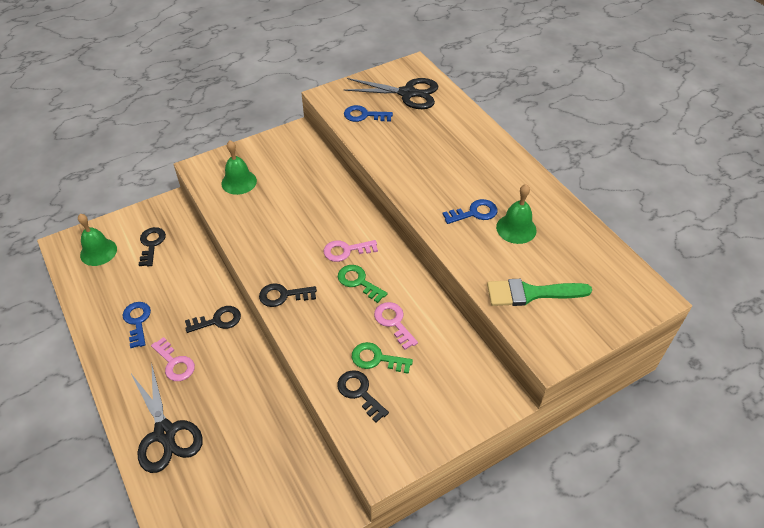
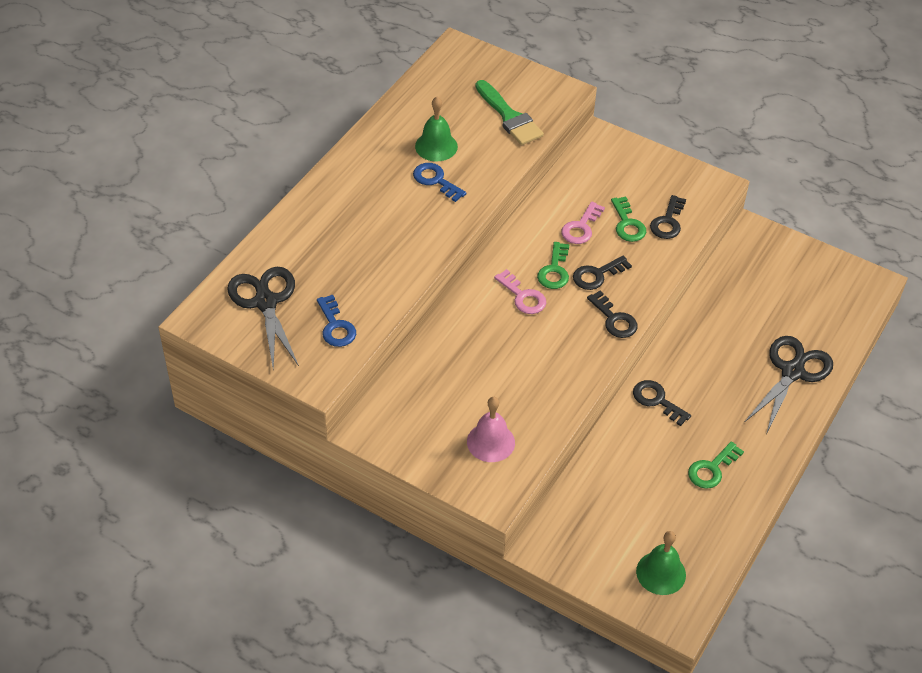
camera: 120 degrees left, 0 degrees up
(137, 321) = (712, 469): blue key -> green key
(151, 244) = (611, 525): black key -> black key (597, 275)
(174, 363) = (727, 407): pink key -> none
(239, 182) = (491, 442): green bell -> pink bell

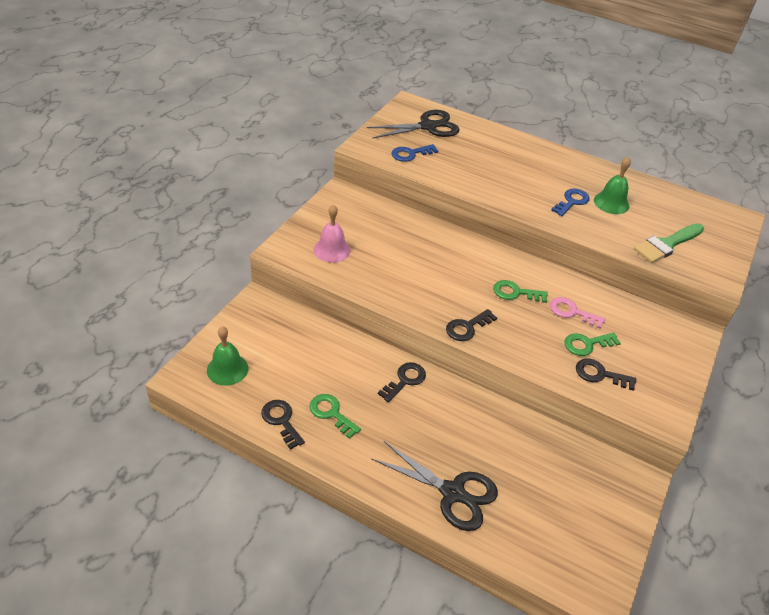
camera: 85 degrees right, 5 degrees down
(523, 296) = (481, 272): pink key -> none
(597, 275) = (517, 319): black key -> black key (281, 421)

